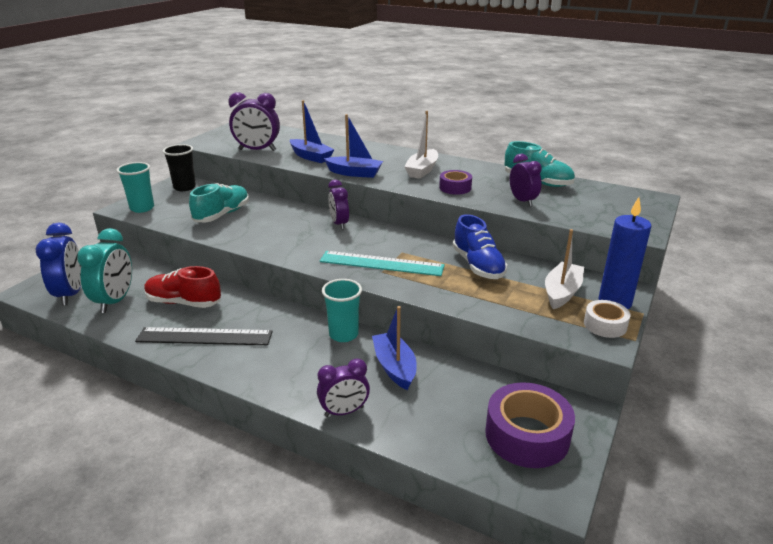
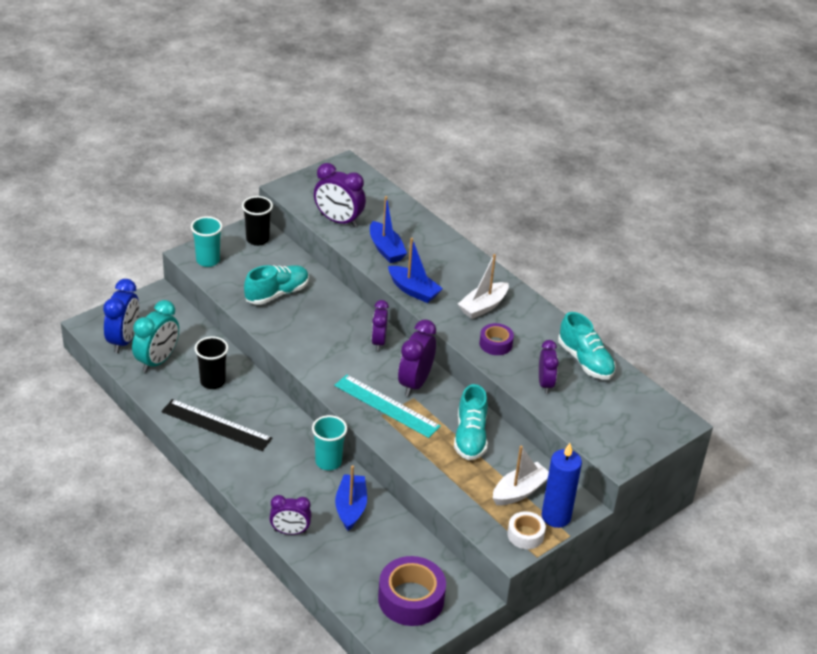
camera: 20 degrees right, 10 degrees up
(184, 302) = (212, 382): red shoe -> black cup
(394, 242) = (415, 383): none -> purple clock
(478, 265) = (470, 437): blue shoe -> turquoise shoe

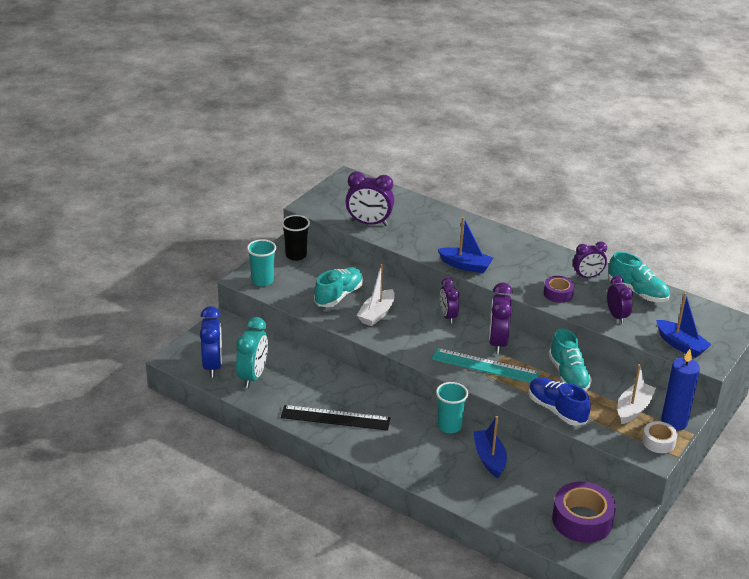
camera: 15 degrees left, 5 degrees down
(212, 382) = (311, 383): black cup -> none
(290, 531) = (449, 490): purple clock -> purple clock (587, 276)
(386, 249) = (422, 238): blue boat -> blue boat (681, 345)
(435, 472) = (556, 410): none -> blue shoe
(483, 306) = (530, 267): white boat -> white boat (376, 314)

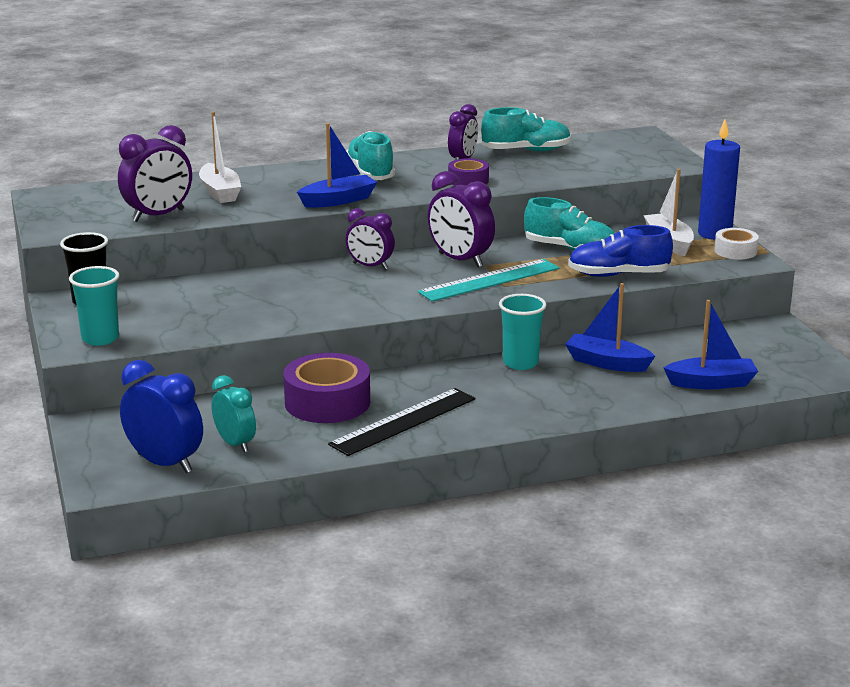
camera: 50 degrees left, 10 degrees down
(253, 376) = (235, 444): turquoise clock -> turquoise clock, size x0.67
(338, 295) = (220, 306): turquoise shoe -> turquoise shoe (370, 173)
(376, 314) = (296, 299): white boat -> white boat (220, 192)
(582, 520) = (768, 355): purple tape -> purple tape (327, 402)
(616, 316) = (550, 172): purple clock -> none
(681, 345) = (640, 165): blue boat -> blue boat (711, 383)

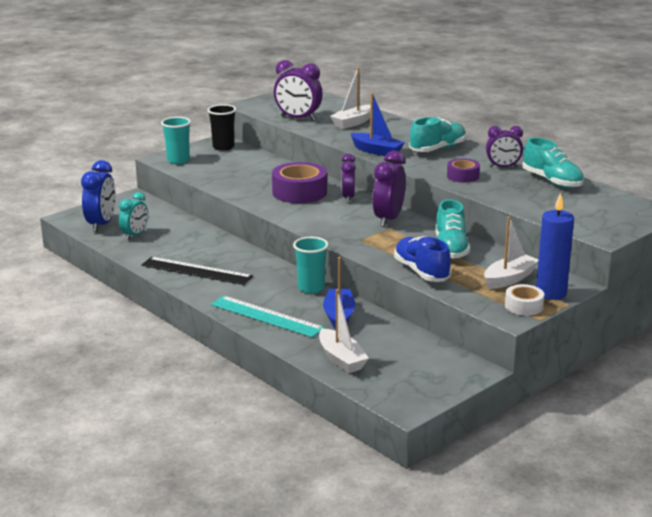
camera: 65 degrees right, 0 degrees up
(327, 402) = (204, 245): purple tape -> purple tape (299, 192)
(489, 280) = (364, 234): turquoise ruler -> turquoise ruler (266, 316)
(711, 383) = (341, 359): blue boat -> white boat

